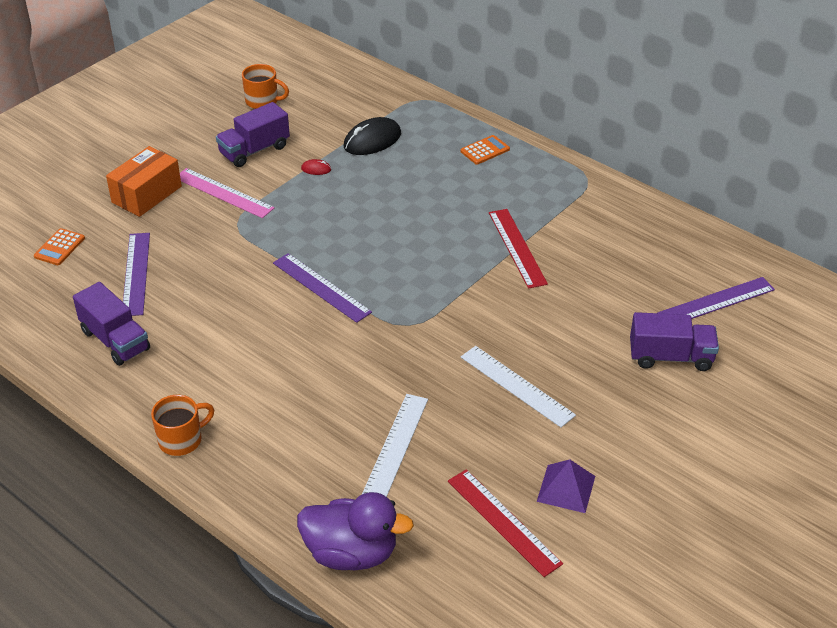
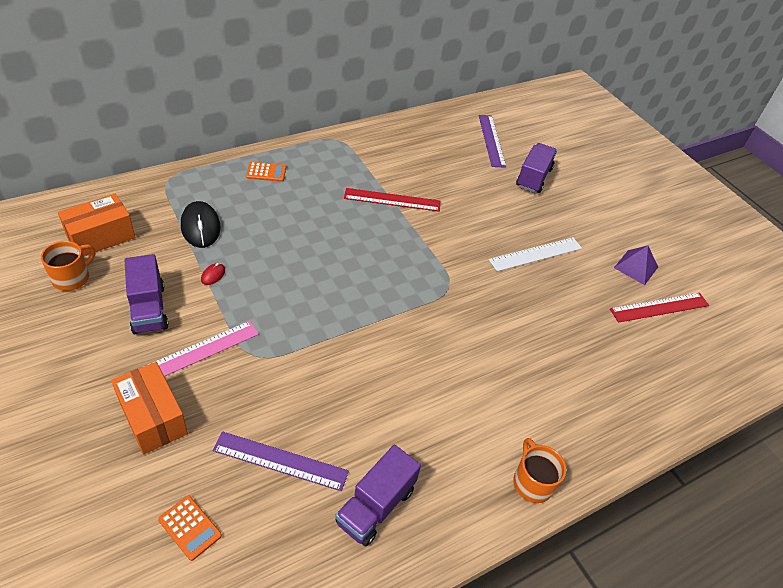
camera: 75 degrees left, 5 degrees up
(115, 340) = (375, 506): purple truck -> purple truck turned 150 degrees clockwise
(319, 95) = (101, 237): none -> orange box
(321, 287) = (378, 324): purple ruler -> none
(351, 553) = (678, 400): purple duck -> none
(395, 446) = (577, 339): white ruler -> none
(485, 150) = (266, 172): orange calculator -> orange calculator turned 105 degrees clockwise

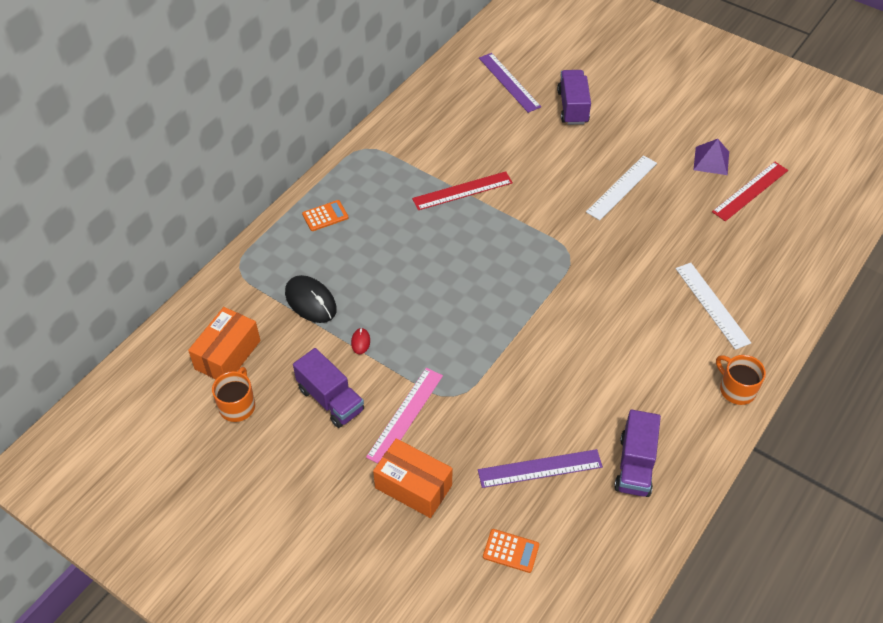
camera: 20 degrees left, 5 degrees up
(558, 390) = (712, 305): none -> white ruler

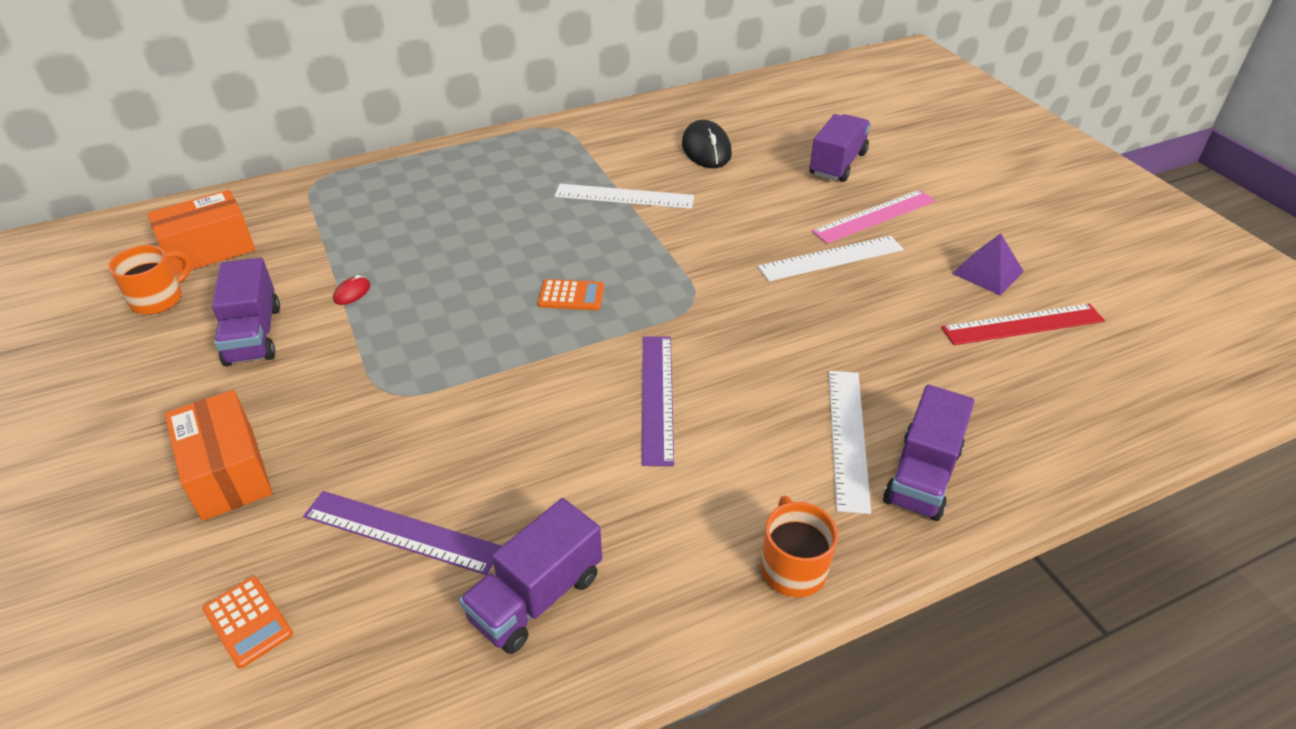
camera: 30 degrees right, 10 degrees down
(311, 301) = (347, 235): black mouse -> black mouse (706, 149)
(325, 216) = (451, 169): orange calculator -> orange calculator (571, 296)
(405, 415) = (311, 388): pink ruler -> pink ruler (874, 216)
(462, 191) = (624, 196): red ruler -> white ruler
(509, 82) = (779, 121): purple ruler -> purple ruler (657, 397)
(760, 310) = (922, 475): none -> purple truck

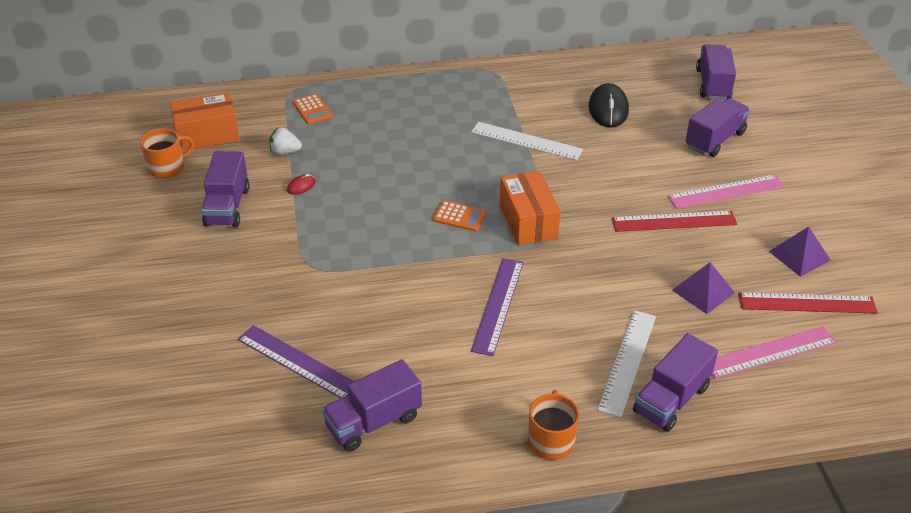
camera: 15 degrees right, 0 degrees up
(228, 472) = (195, 300): orange box -> orange box (528, 221)
(248, 622) = (192, 397): orange calculator -> orange calculator (312, 110)
(320, 254) = (285, 151): none -> white strawberry
(810, 109) = (713, 84): none -> purple truck
(831, 258) = (674, 221): white ruler -> red ruler
(900, 332) = (703, 291): none -> purple pyramid
(1010, 391) = (770, 352): none -> pink ruler

